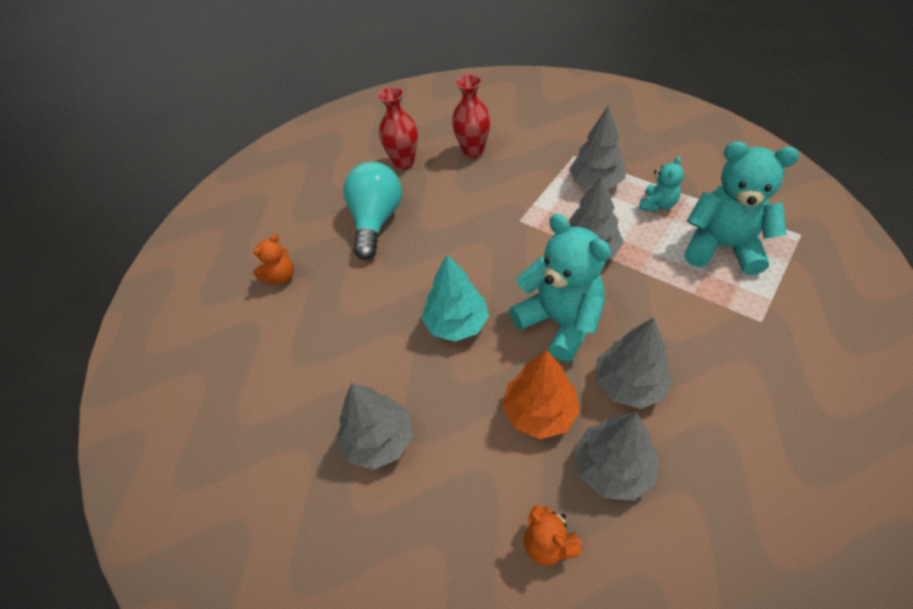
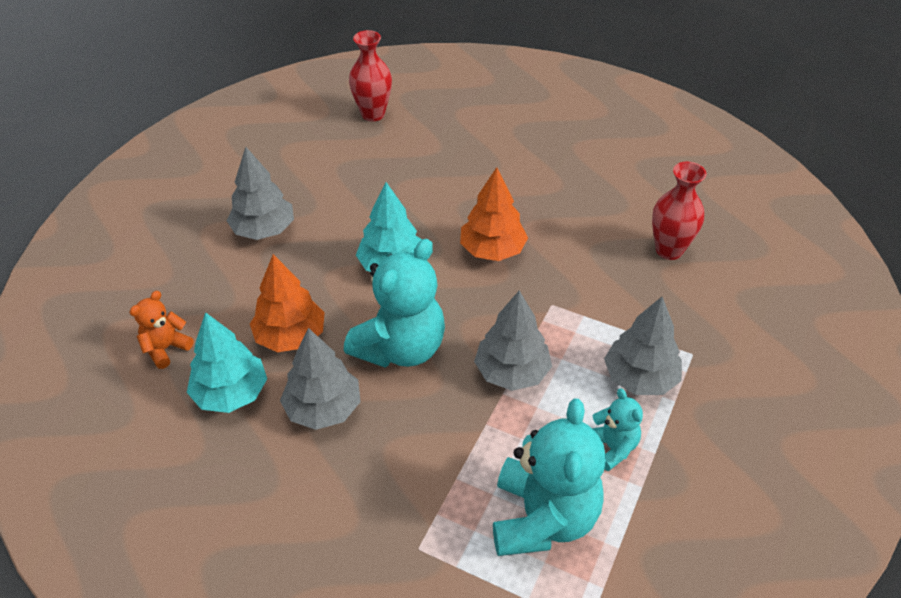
camera: 75 degrees right, 5 degrees down
(281, 277) = (437, 134): orange teddy bear -> none
(376, 221) = (525, 185): turquoise light bulb -> none
(404, 163) = (628, 191): red vase -> red vase (373, 114)
(452, 250) = (492, 250): none -> orange tree
(612, 468) = (231, 393): grey tree -> turquoise tree
(657, 204) = (612, 447): turquoise teddy bear -> turquoise teddy bear turned 135 degrees counterclockwise

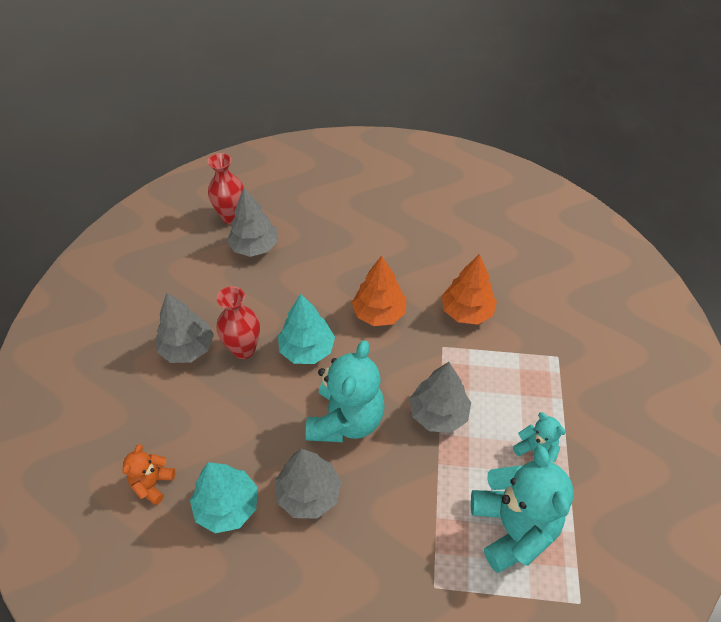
camera: 20 degrees left, 5 degrees up
(290, 336) = (253, 438): orange tree -> orange tree (466, 311)
(640, 378) = (530, 388): grey tree -> grey tree (254, 247)
(669, 250) = (506, 275): red vase -> red vase (244, 349)

